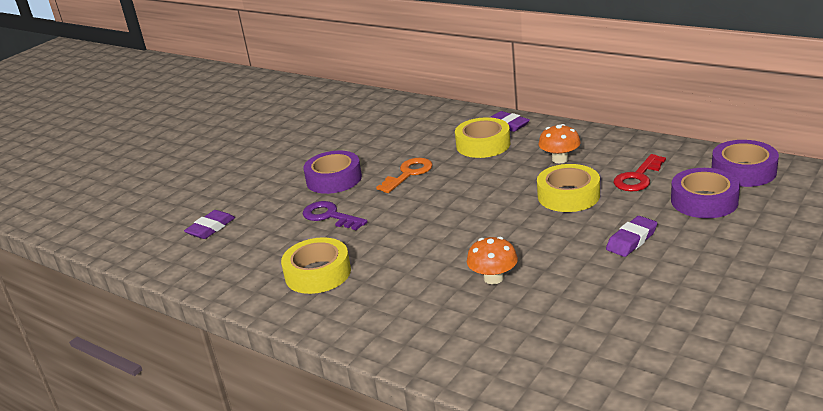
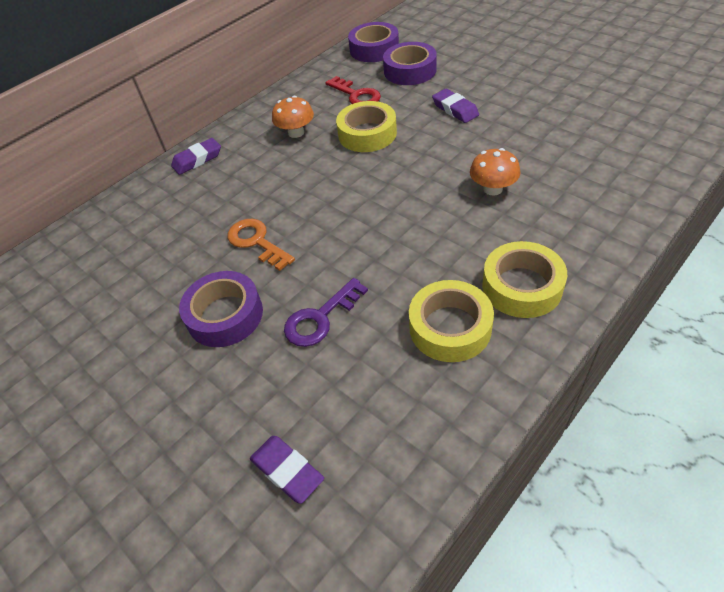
camera: 80 degrees left, 20 degrees up
(483, 145) = (229, 180): yellow tape -> yellow tape (522, 286)

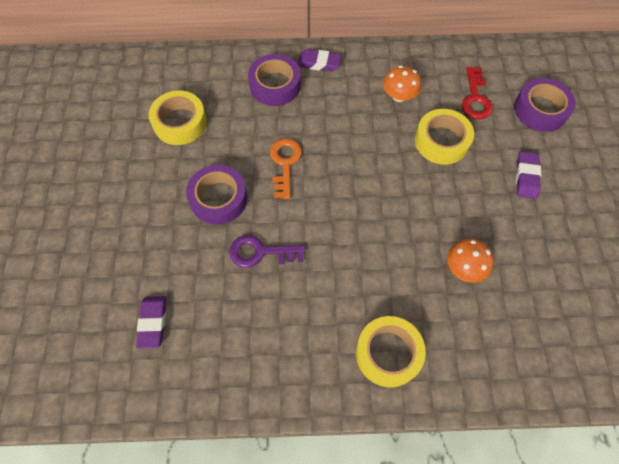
camera: 40 degrees right, 15 degrees up
(374, 49) = (541, 64): purple tape -> purple tape (275, 85)
(450, 327) = (316, 333): yellow tape -> yellow tape (180, 122)

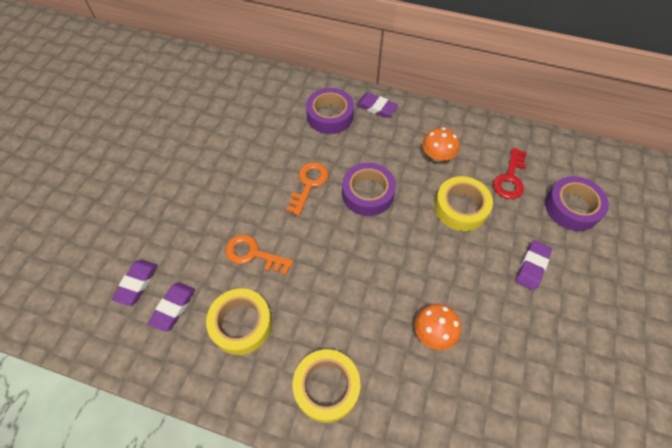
camera: 20 degrees right, 5 degrees down
(180, 122) = (236, 124): yellow tape -> yellow tape (241, 324)
(204, 333) = (174, 307): none -> purple eraser
(218, 198) = (239, 196): purple tape -> purple tape (367, 193)
(260, 252) = (253, 254): purple key -> orange key

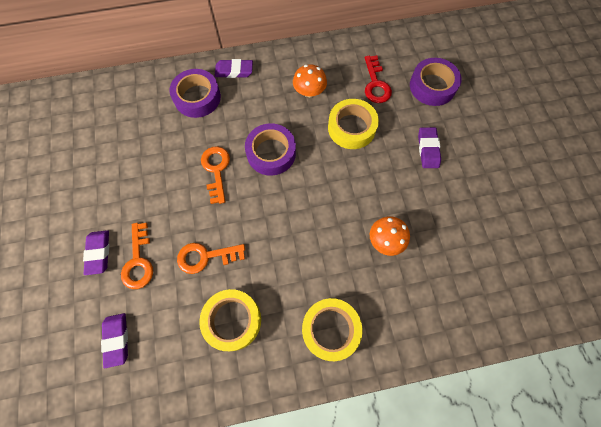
camera: 30 degrees left, 10 degrees up
(174, 307) = (165, 341): purple eraser -> purple eraser (99, 253)
(195, 227) = (138, 261): none -> orange key

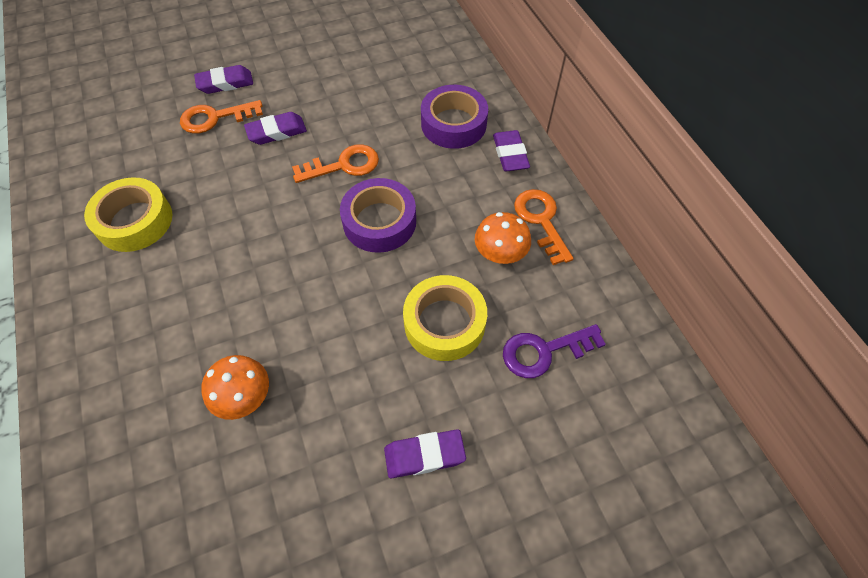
camera: 80 degrees right, 10 degrees down
(117, 340) = (124, 121): purple eraser -> purple eraser (277, 132)
(205, 257) = (219, 178): orange key -> orange key (541, 220)
(330, 329) = (110, 335): yellow tape -> none
(375, 84) = (544, 351): red key -> purple key
(432, 86) = (569, 455): purple tape -> none

